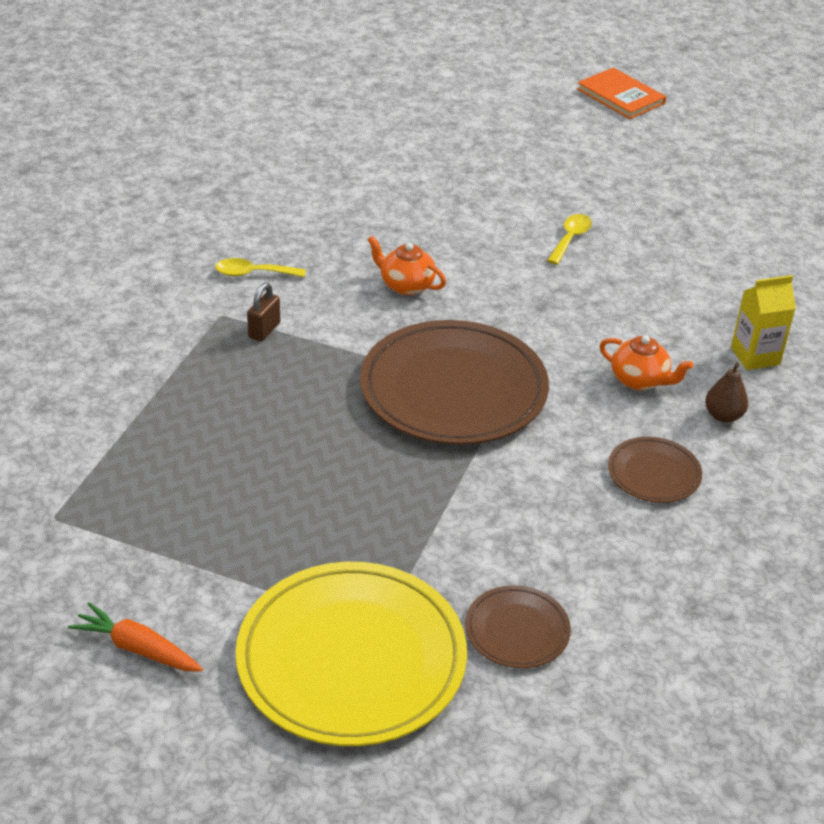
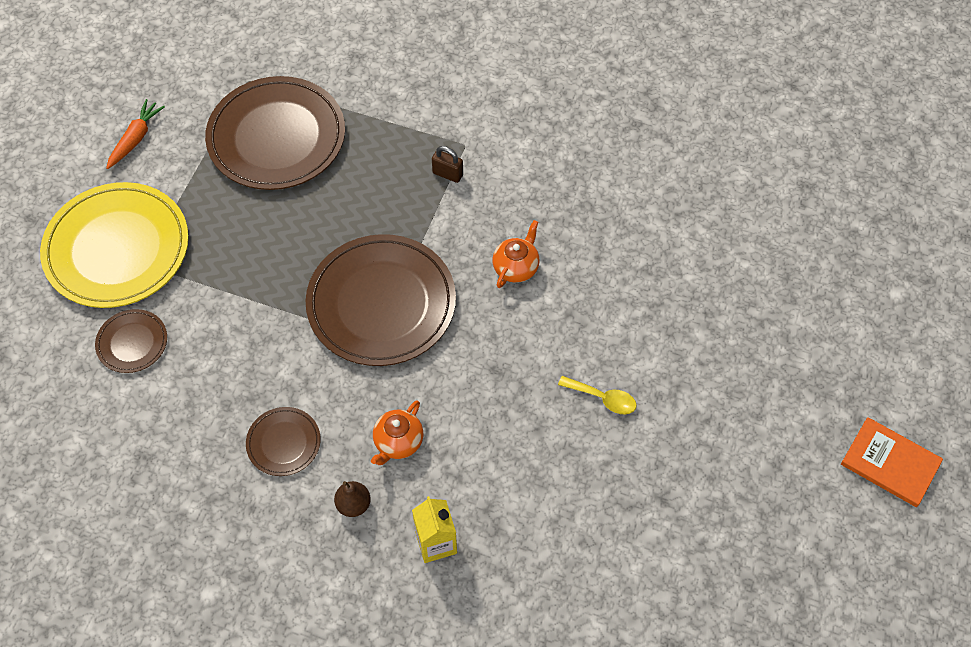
camera: 90 degrees right, 20 degrees up
(171, 484) = (276, 137): none -> brown plate
(253, 273) = (521, 160): yellow spoon -> none
(620, 96) = (890, 463): orange book -> orange book turned 75 degrees clockwise

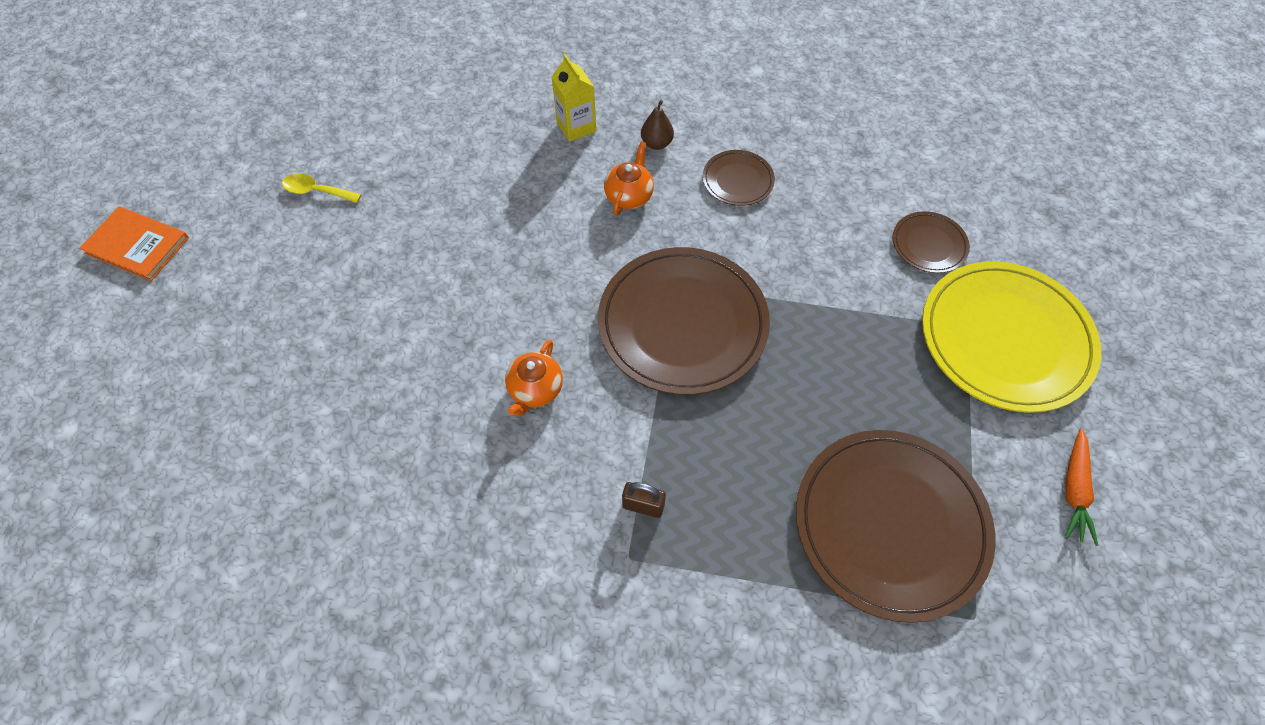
camera: 170 degrees right, 0 degrees up
(603, 398) = (428, 263): yellow spoon -> yellow spoon (316, 191)

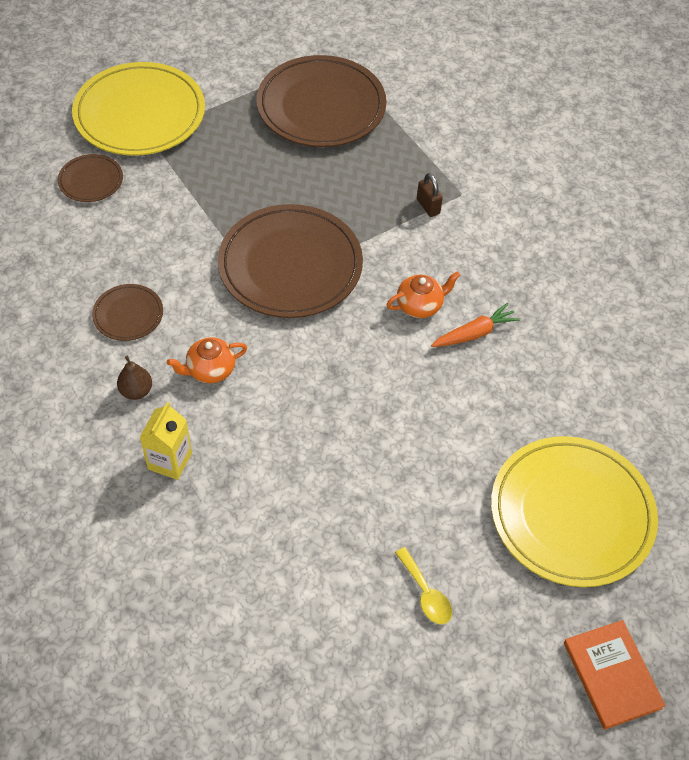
camera: 135 degrees left, 5 degrees down
(245, 326) = (571, 514): none -> yellow plate
(1074, 490) = (220, 51): orange carrot -> orange carrot (474, 333)

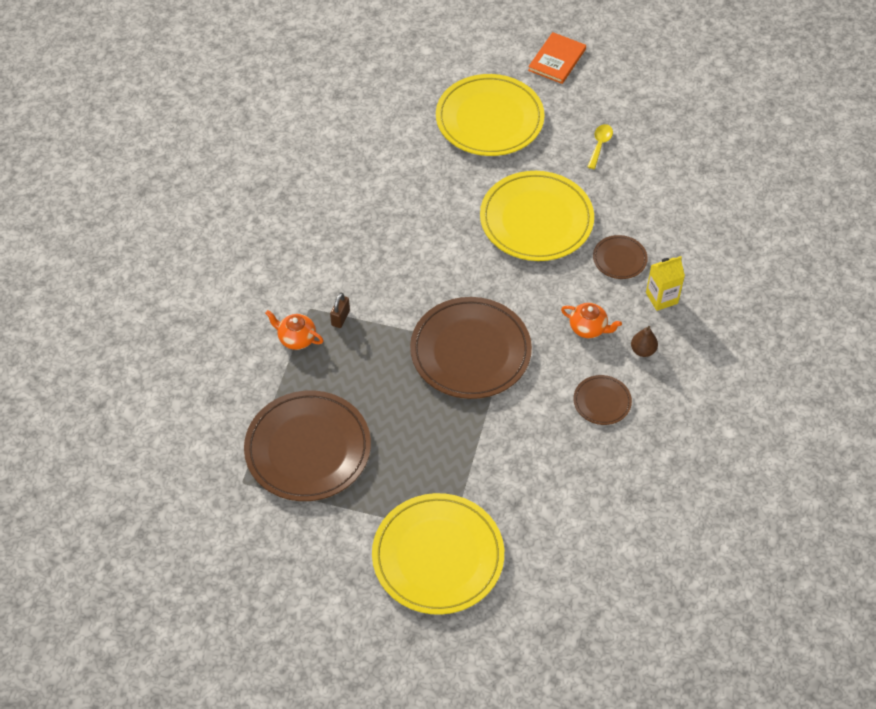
camera: 130 degrees left, 0 degrees up
(91, 181) = (530, 525): brown plate -> brown plate (619, 259)
(383, 438) = (536, 220): none -> yellow plate
(420, 305) = (427, 266): orange teapot -> orange teapot (296, 338)
(474, 333) = (419, 228): orange carrot -> none

